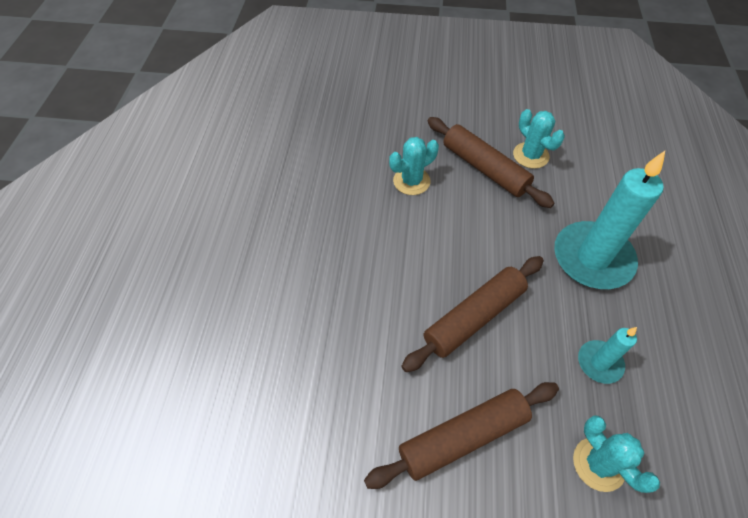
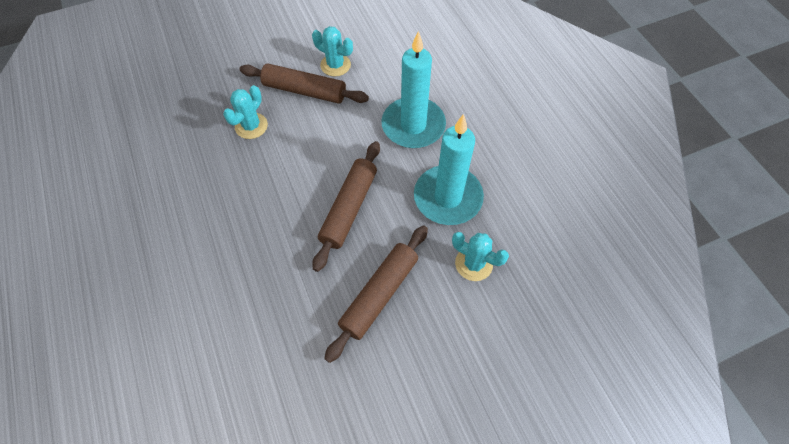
camera: 30 degrees left, 5 degrees up
(599, 363) = (448, 197): turquoise candle -> turquoise candle, size x2.00

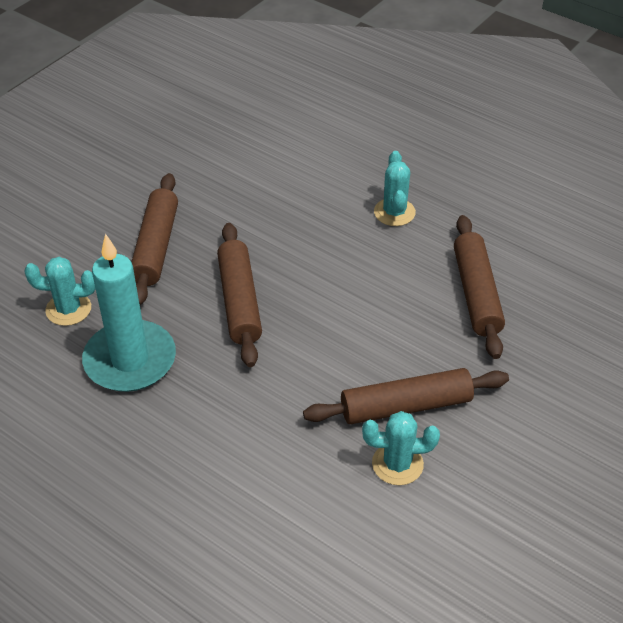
camera: 150 degrees right, 15 degrees down
(197, 138) = (476, 293): none -> brown rolling pin
(251, 126) = (429, 333): turquoise cactus -> turquoise cactus (394, 212)
(413, 125) = (224, 427): turquoise candle -> none

